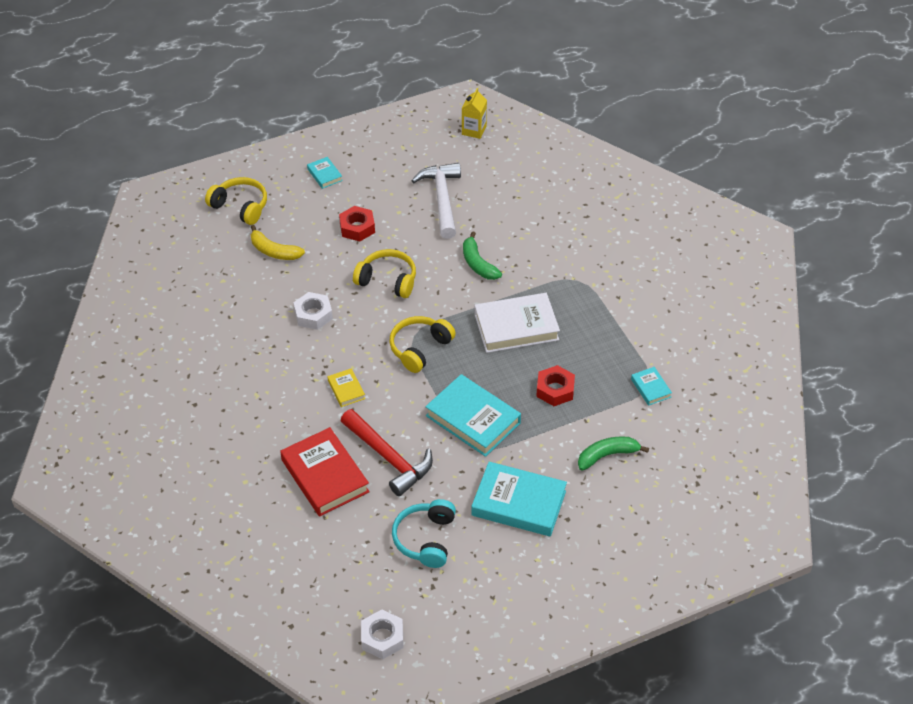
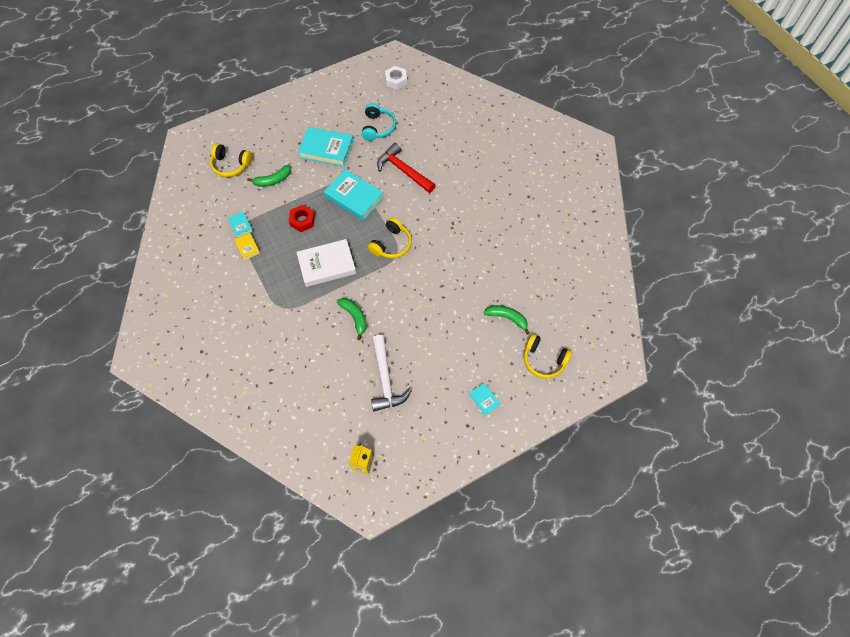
camera: 175 degrees right, 15 degrees up
(274, 251) = (507, 318): yellow banana -> green banana
(313, 315) = (467, 265): white nut -> none
(325, 476) = (439, 158): red book -> none
(346, 390) = (436, 212): yellow book -> yellow book (247, 247)
(357, 228) = (449, 345): red nut -> none
(387, 280) = (419, 298): yellow headphones -> yellow headphones (231, 165)

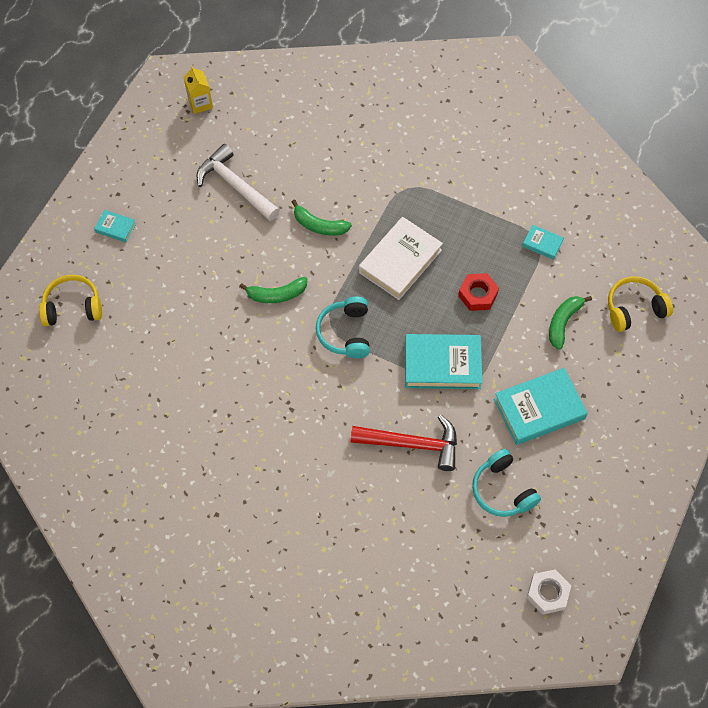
camera: 145 degrees right, 0 degrees up
(247, 247) = (509, 225): yellow book -> none
(391, 244) = (346, 333): yellow headphones -> turquoise headphones
(507, 318) = (143, 329): green banana -> green banana (276, 294)

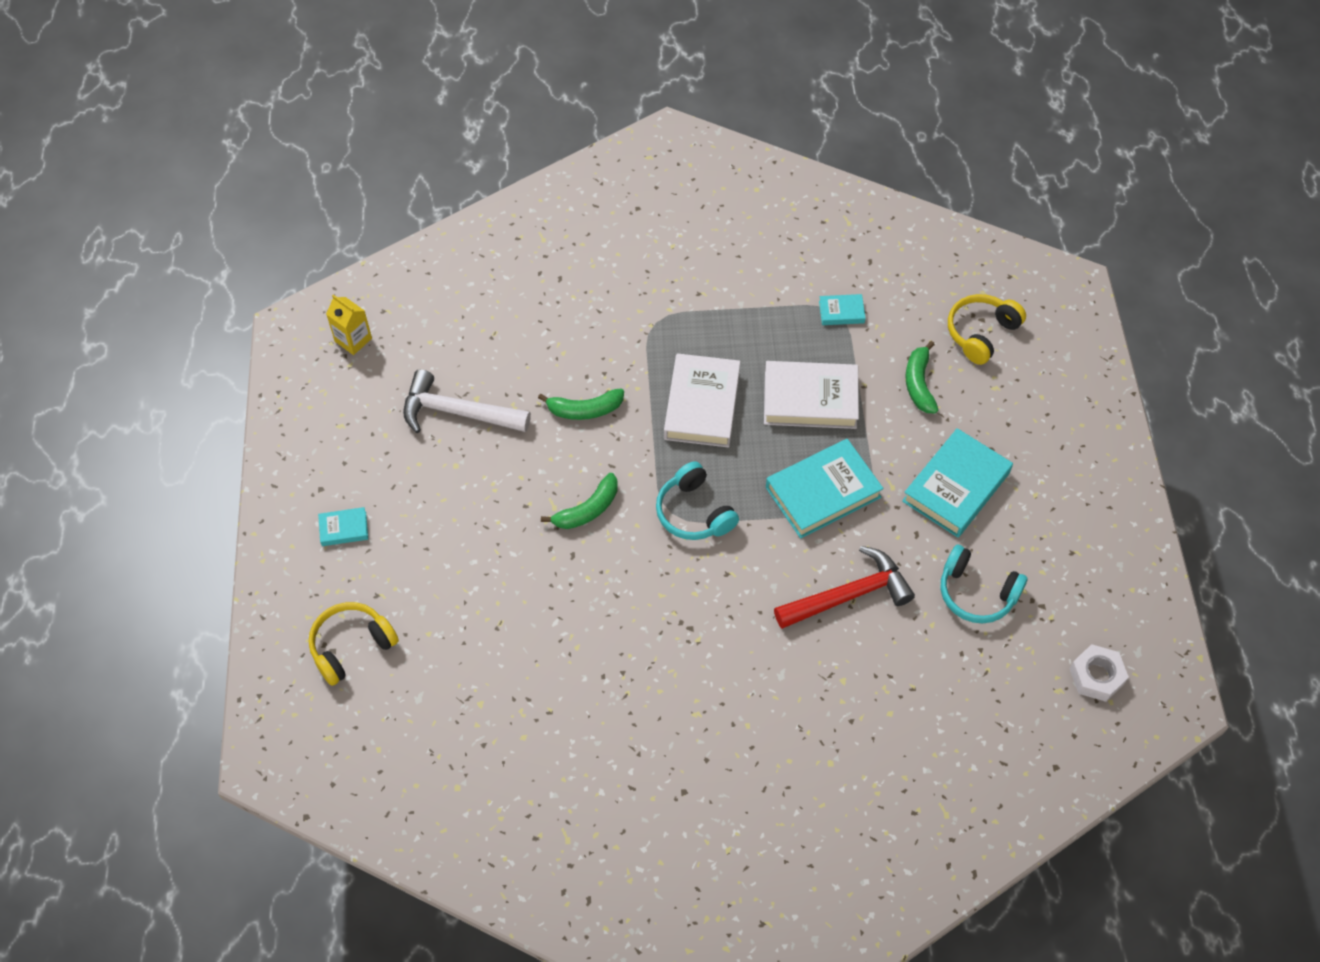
camera: 30 degrees left, 5 degrees down
(478, 295) = (810, 399): red nut -> white book

